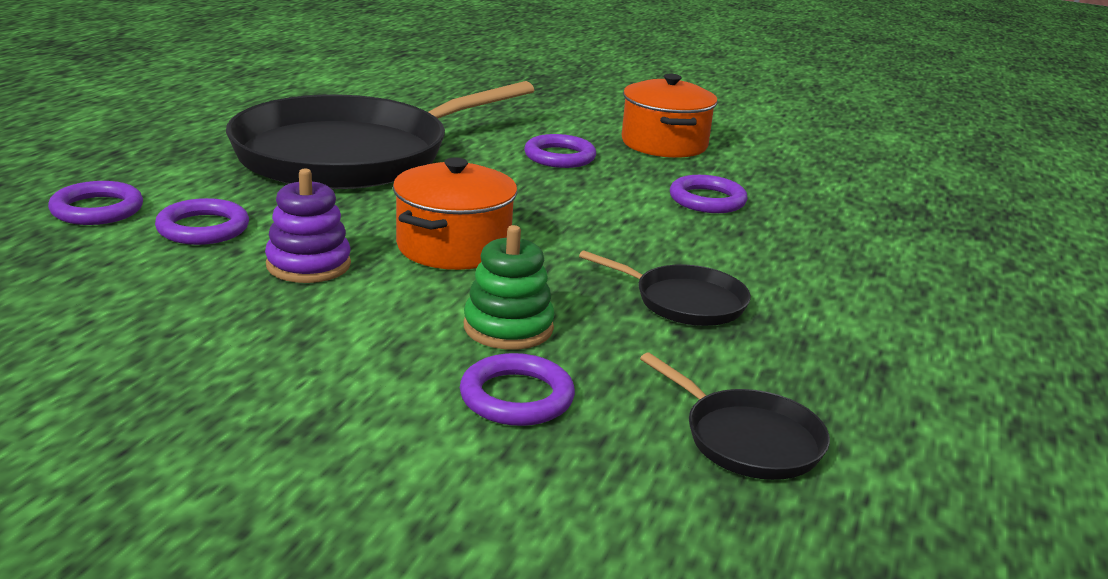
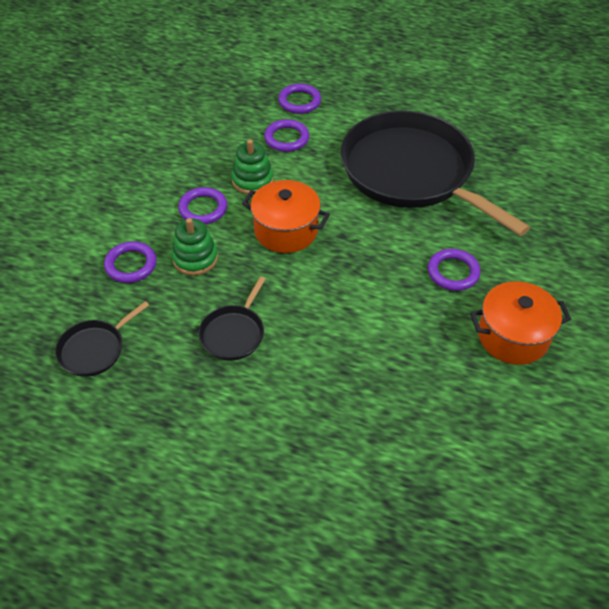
camera: 90 degrees right, 25 degrees up
(308, 265) = (252, 180): purple stacking toy -> green stacking toy
(707, 200) = (398, 357): purple ring -> purple ring (203, 209)

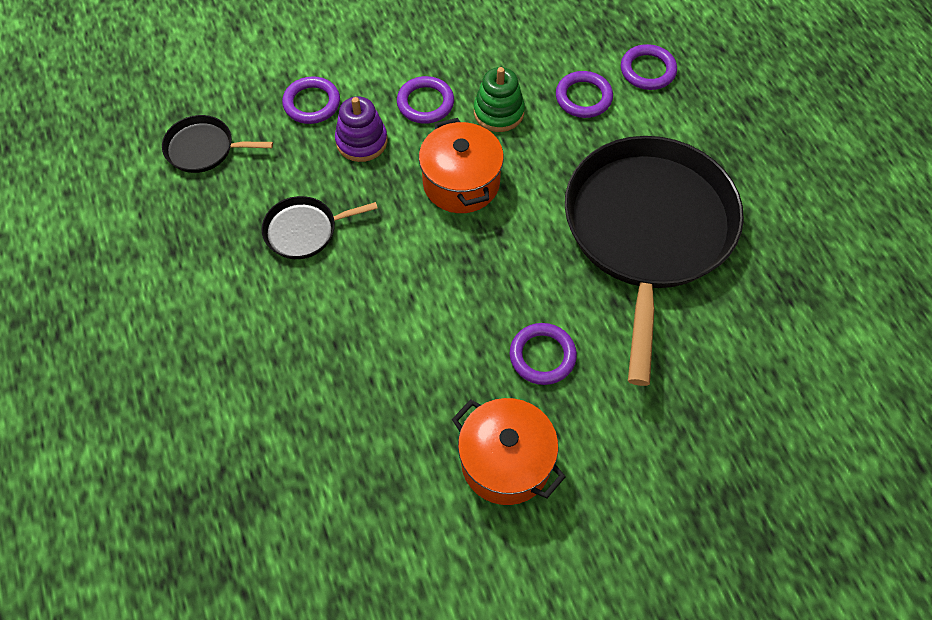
camera: 50 degrees right, 10 degrees up
(195, 258) = (361, 141): green stacking toy -> purple stacking toy

